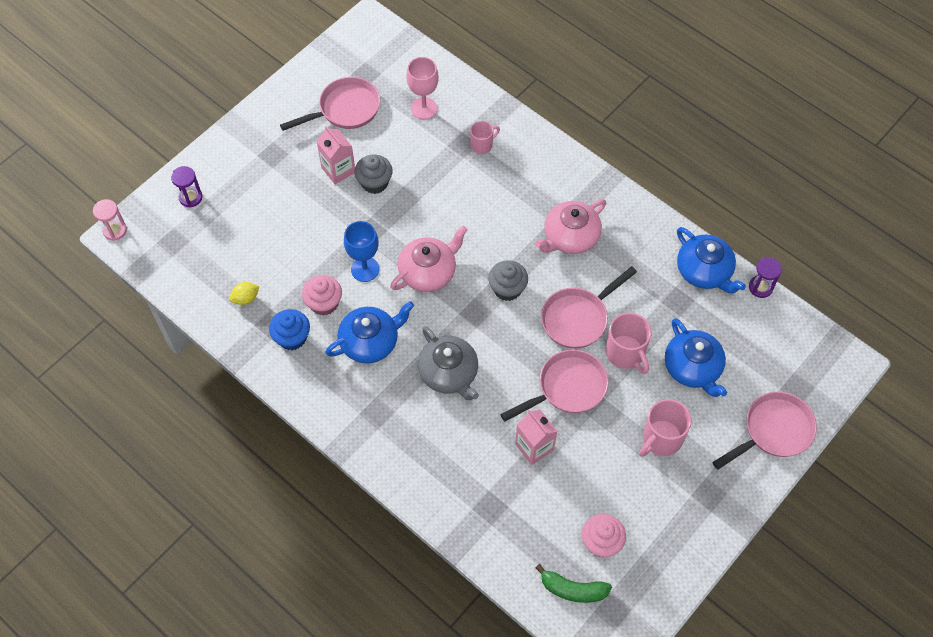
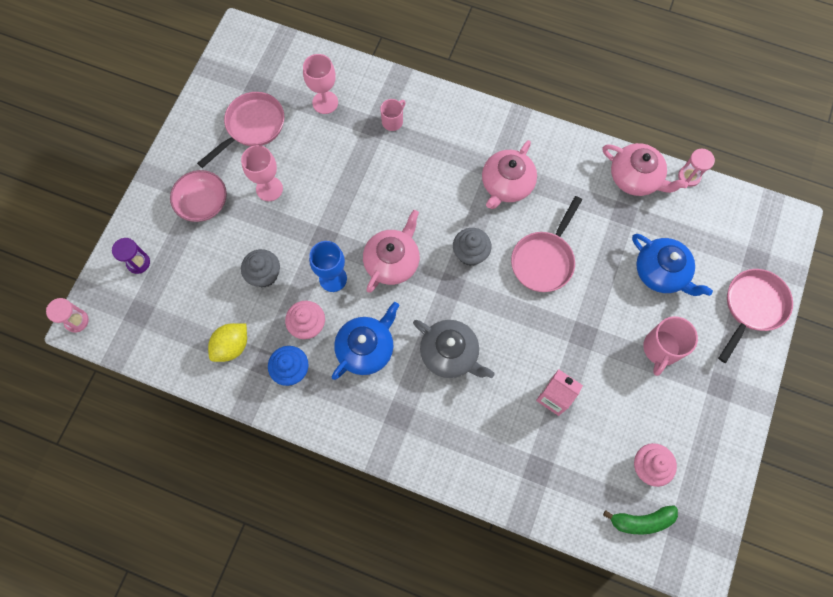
camera: 20 degrees left, 10 degrees up
(245, 298) = (232, 346): yellow lemon -> yellow lemon, size x1.53
(271, 163) = (203, 203): none -> pink bowl
(338, 170) = (269, 189): pink carton -> pink goblet
(374, 183) = (308, 190): grey cupcake -> grey cupcake (264, 275)
(567, 388) = (561, 330): pink pan -> none
(625, 353) = (598, 279): pink mug -> none
(704, 271) = (635, 177): blue teapot -> pink teapot
(760, 287) = (689, 176): purple hourglass -> pink hourglass

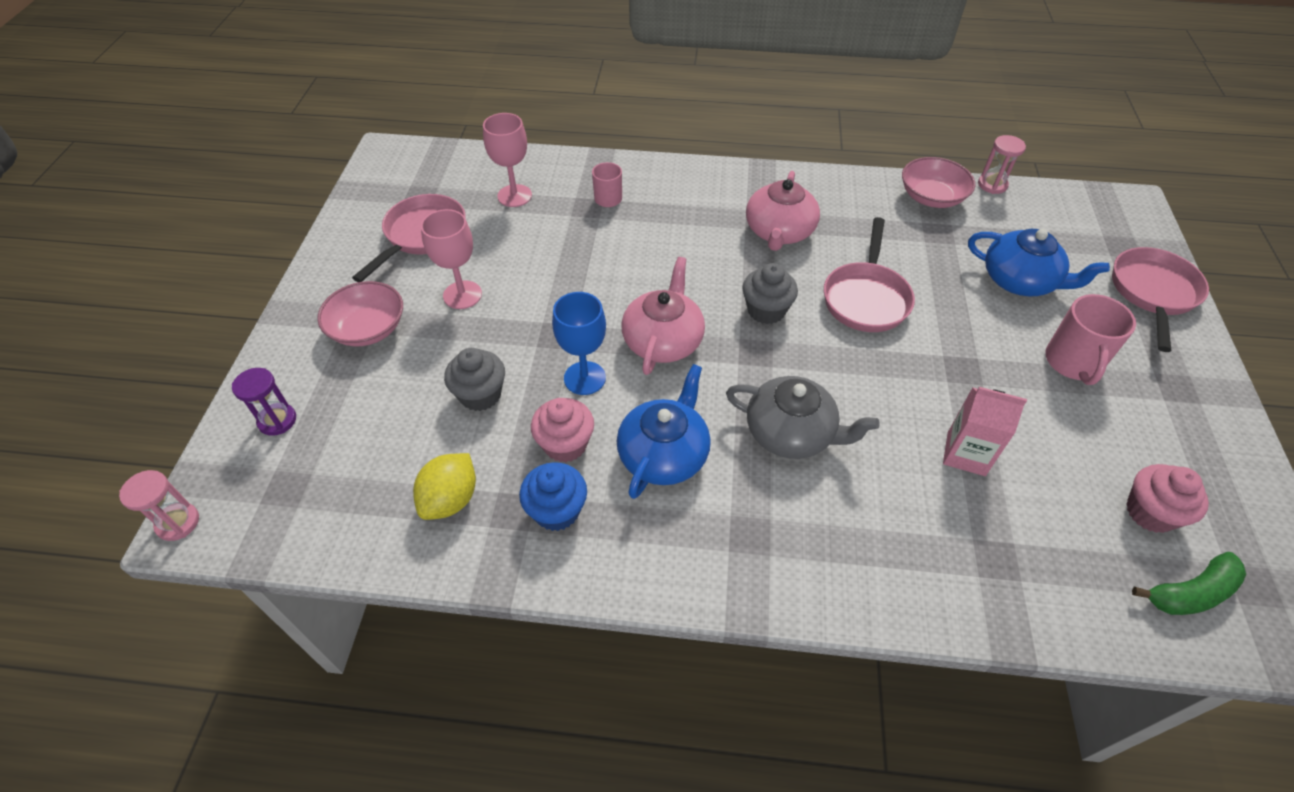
camera: 15 degrees left, 20 degrees down
(635, 177) = (931, 197): pink teapot -> pink bowl

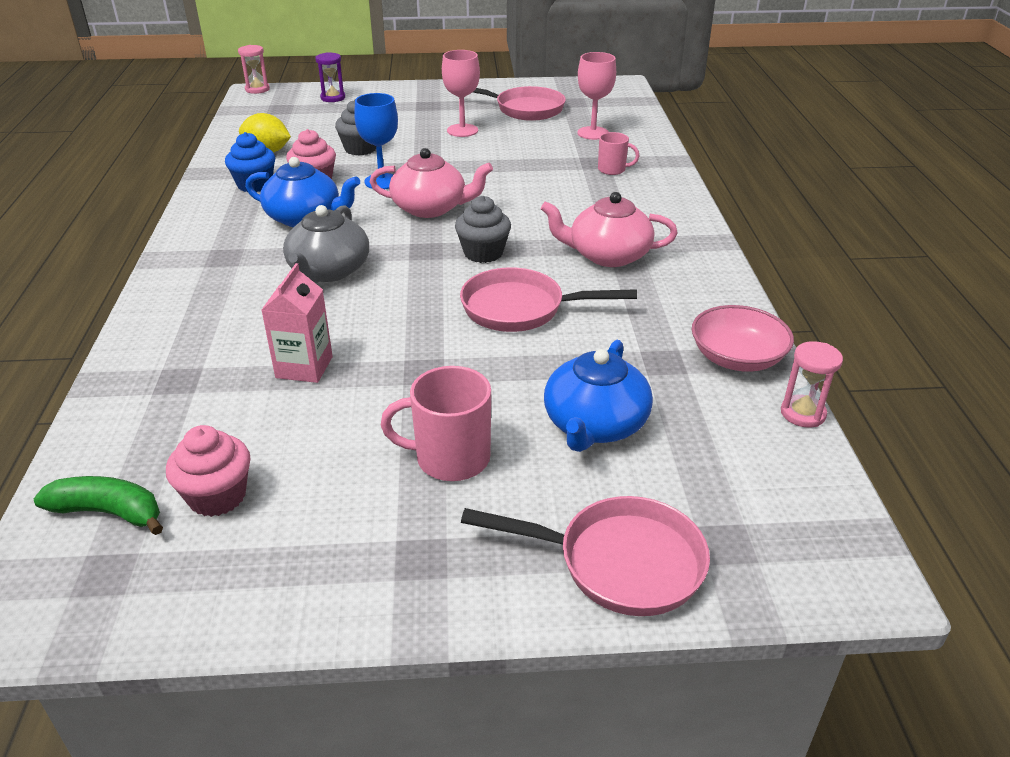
camera: 80 degrees right, 15 degrees down
(368, 328) = (419, 108): pink bowl -> none
(1190, 593) = (109, 512): green banana -> green banana turned 135 degrees clockwise

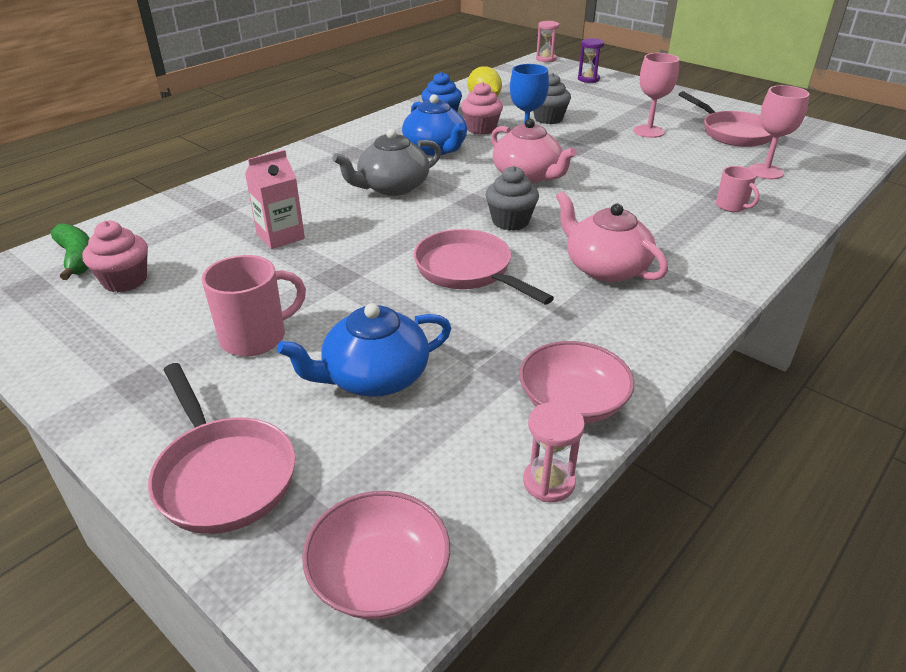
camera: 45 degrees right, 0 degrees up
(450, 458) = (255, 337): pink mug -> pink mug turned 105 degrees clockwise
(814, 534) = (379, 575): none -> pink bowl

